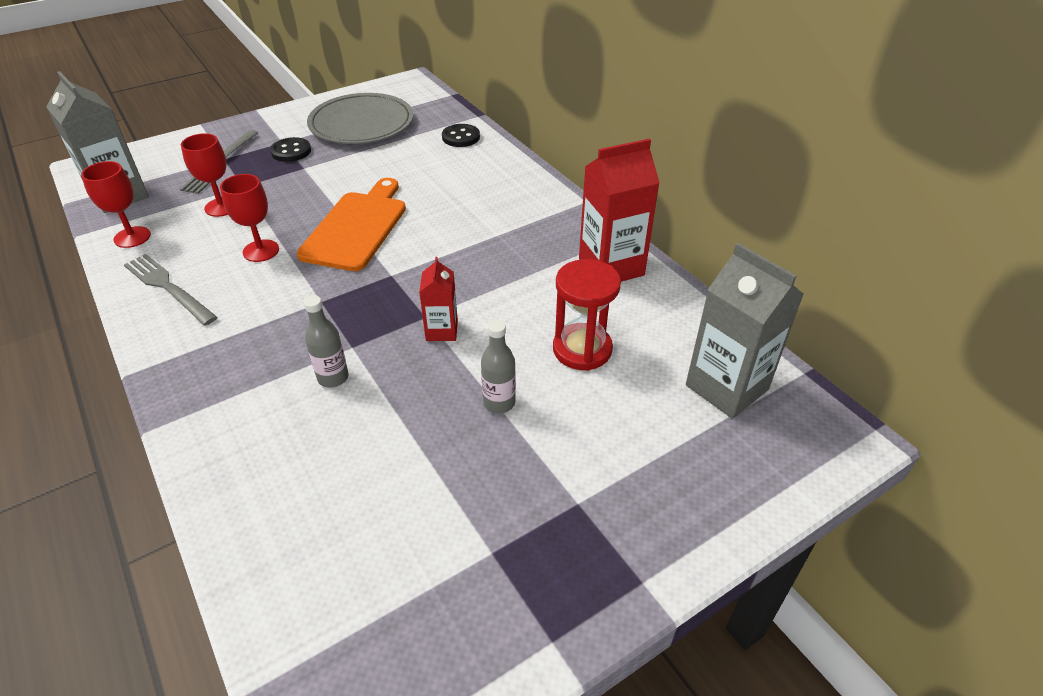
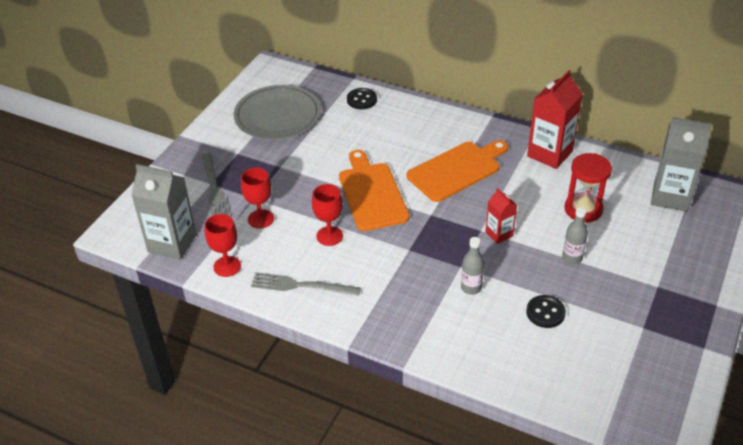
camera: 30 degrees left, 0 degrees up
(291, 151) = (254, 158): black button -> black button (545, 313)
(478, 241) = (457, 170): none -> orange cutting board

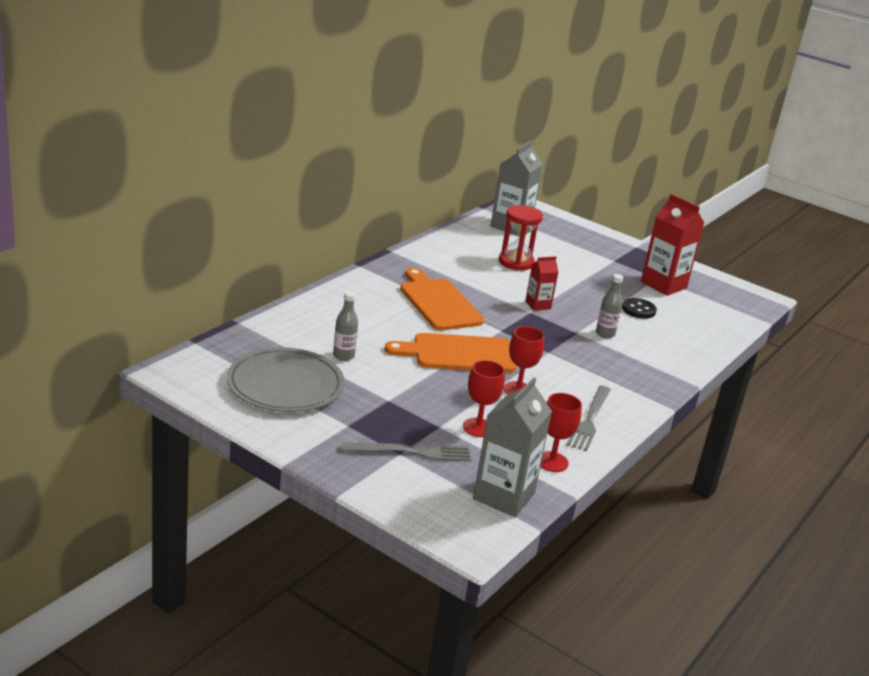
camera: 85 degrees left, 15 degrees down
(361, 100) = (287, 326): black button -> none
(549, 154) = (433, 256): red carton -> red carton (663, 285)
(572, 258) = (575, 283): grey bottle -> grey bottle (343, 356)

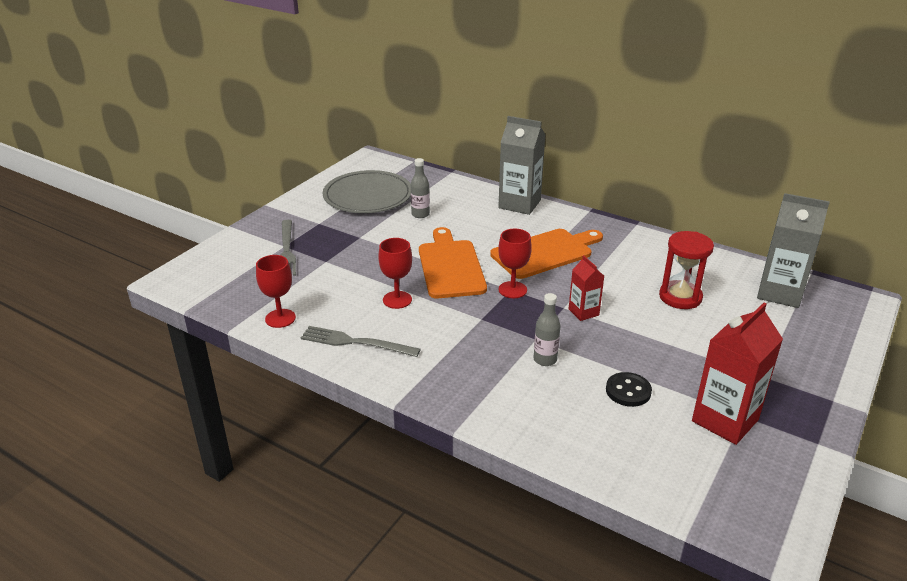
camera: 90 degrees right, 5 degrees up
(478, 428) = (328, 279): red goblet -> red goblet (512, 290)
(503, 496) = (228, 293): grey carton -> grey carton (519, 204)

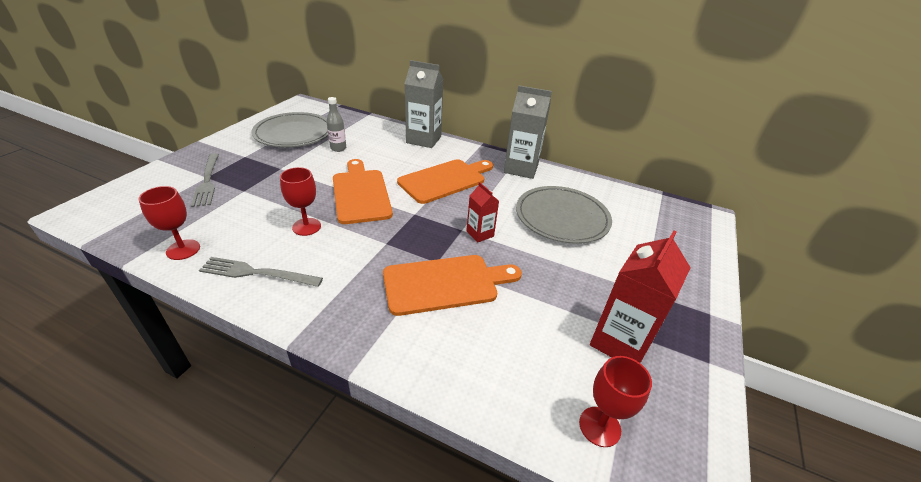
camera: 10 degrees left, 5 degrees up
(512, 290) = (416, 214): red goblet -> red goblet (599, 426)
(545, 360) = (445, 284): grey bottle -> orange cutting board
(628, 391) = (526, 314): black button -> none
(680, 297) = (562, 217): red hourglass -> grey plate
(779, 293) = (641, 211): grey carton -> grey carton (521, 168)

